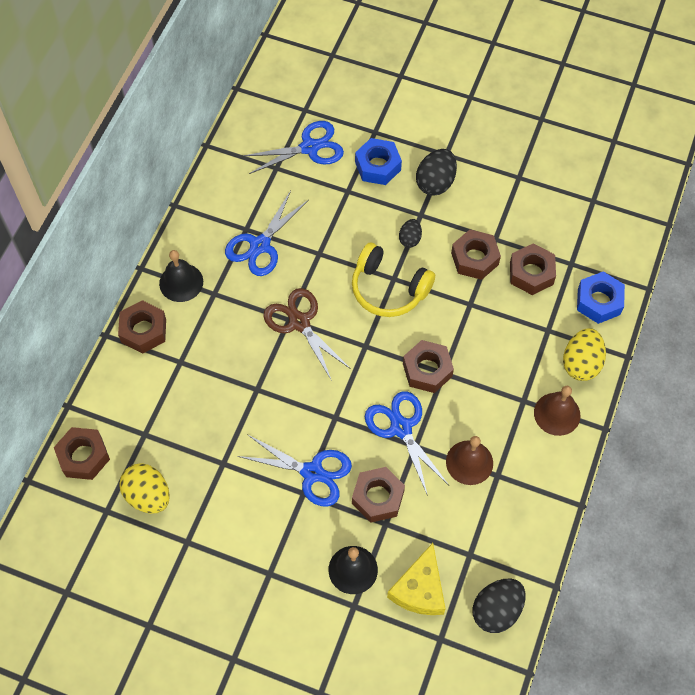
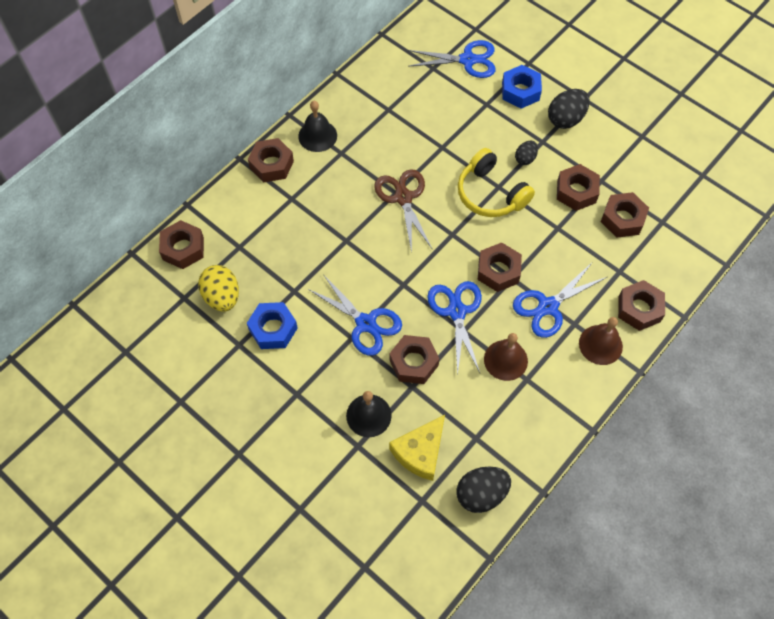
camera: 20 degrees right, 0 degrees up
(260, 246) = (394, 126): blue scissors -> blue scissors (548, 307)
(581, 363) = (639, 309): yellow egg -> brown nut
(598, 301) = (675, 261): blue nut -> blue nut (273, 329)

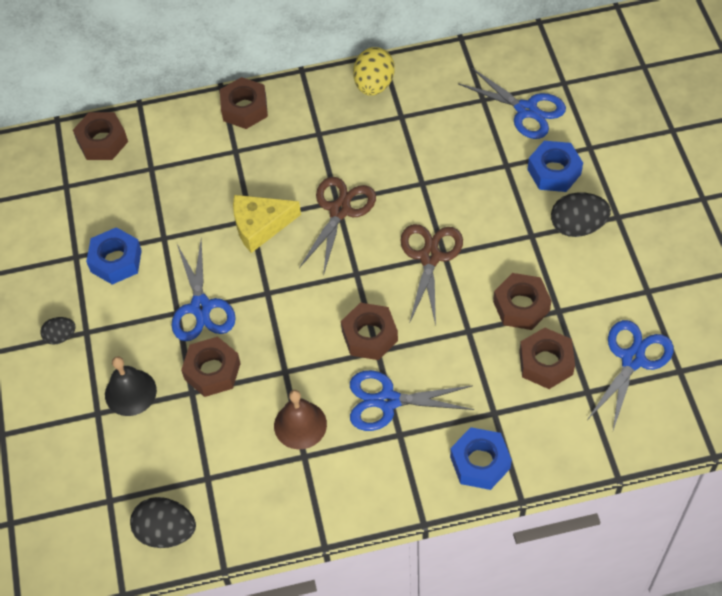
camera: 40 degrees right, 5 degrees down
(222, 297) = (98, 205): yellow egg -> yellow egg (374, 85)
(317, 136) = (310, 105): black bell -> none
(420, 452) = (146, 456): yellow cheese -> yellow cheese (260, 225)
(456, 311) = (294, 349): blue scissors -> blue scissors (632, 359)
(490, 194) = (429, 257): yellow headphones -> brown scissors
(525, 158) = (497, 242): black egg -> black egg (60, 336)
(600, 344) = (407, 471): brown bell -> none
(639, 309) = (480, 462): brown nut -> blue nut

